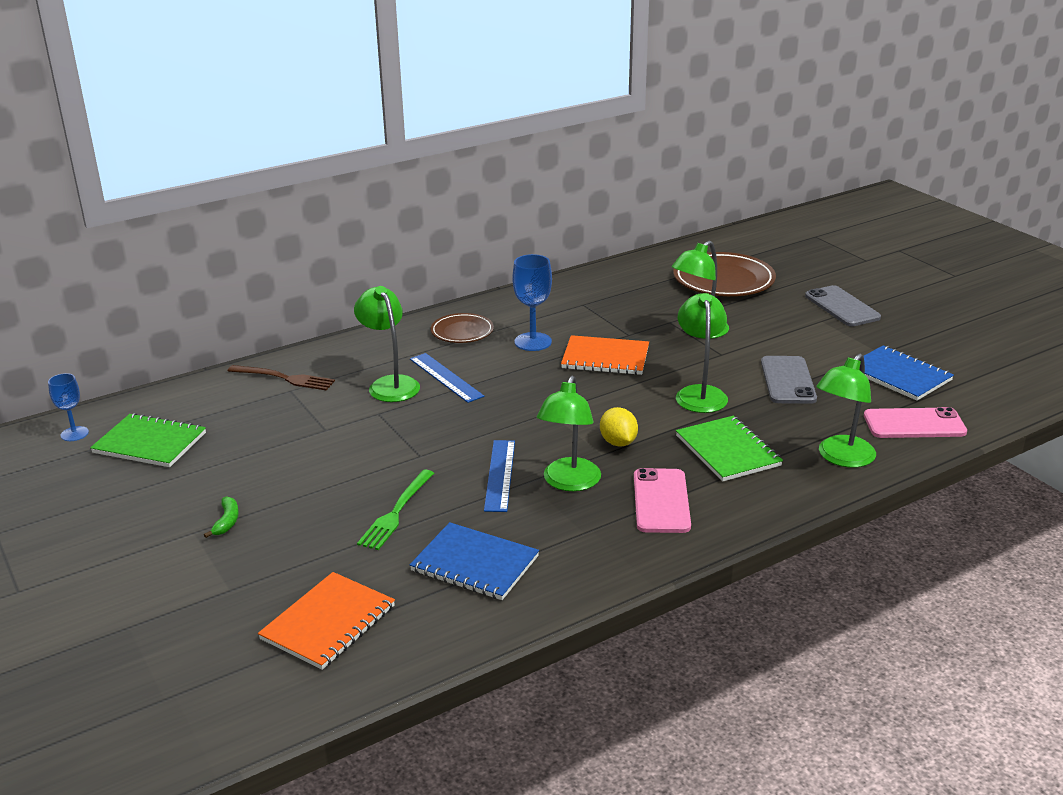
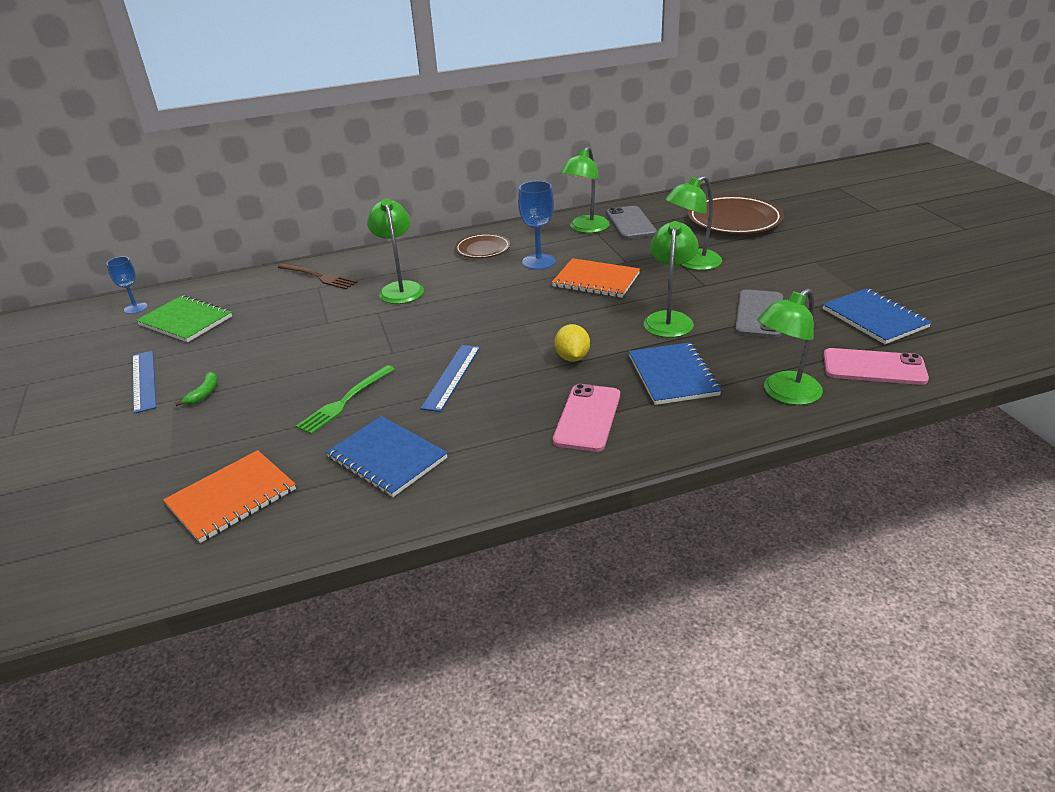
camera: 15 degrees right, 5 degrees up
(446, 377) = (449, 286): blue ruler -> blue ruler (144, 381)
(569, 483) = (510, 390): green lamp -> green lamp (585, 228)
(728, 451) = (673, 375): green notebook -> blue notebook
(841, 307) = (839, 250): grey phone -> grey phone (630, 223)

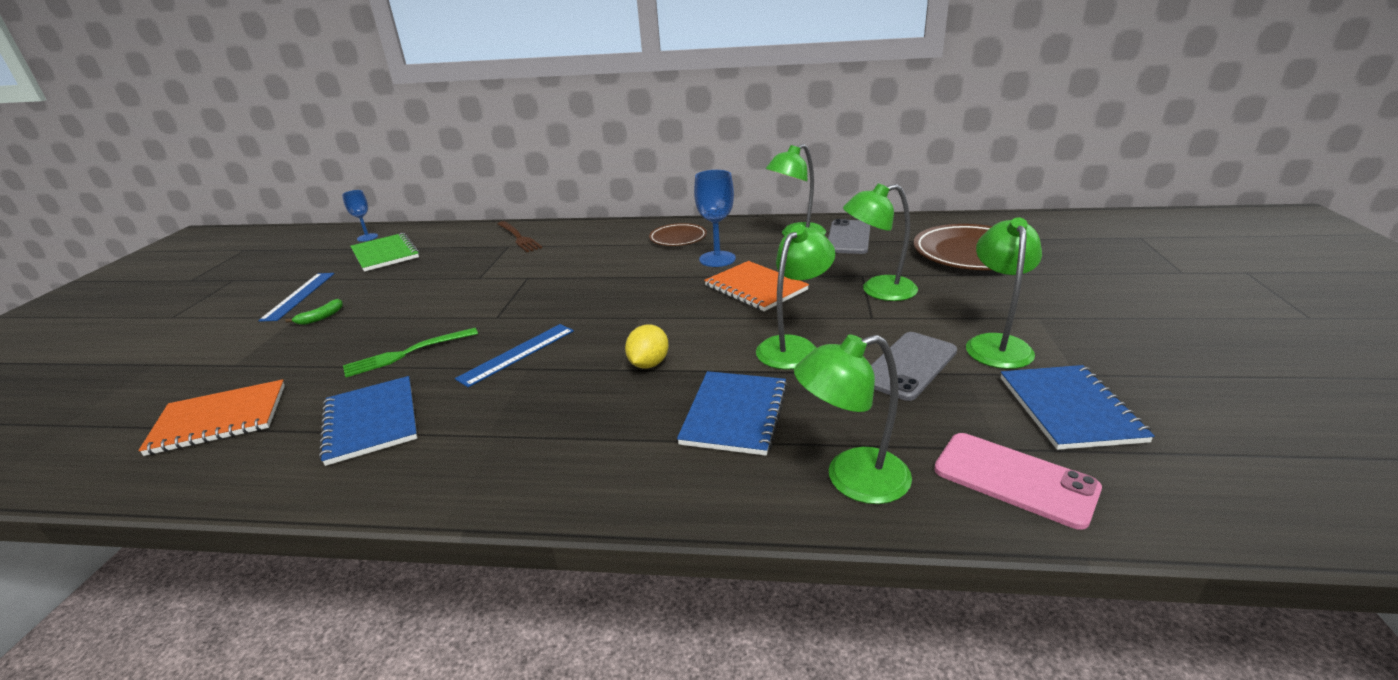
camera: 25 degrees right, 5 degrees down
(400, 288) = (569, 260): green lamp -> green lamp (996, 344)
(587, 418) = (593, 437): pink phone -> none

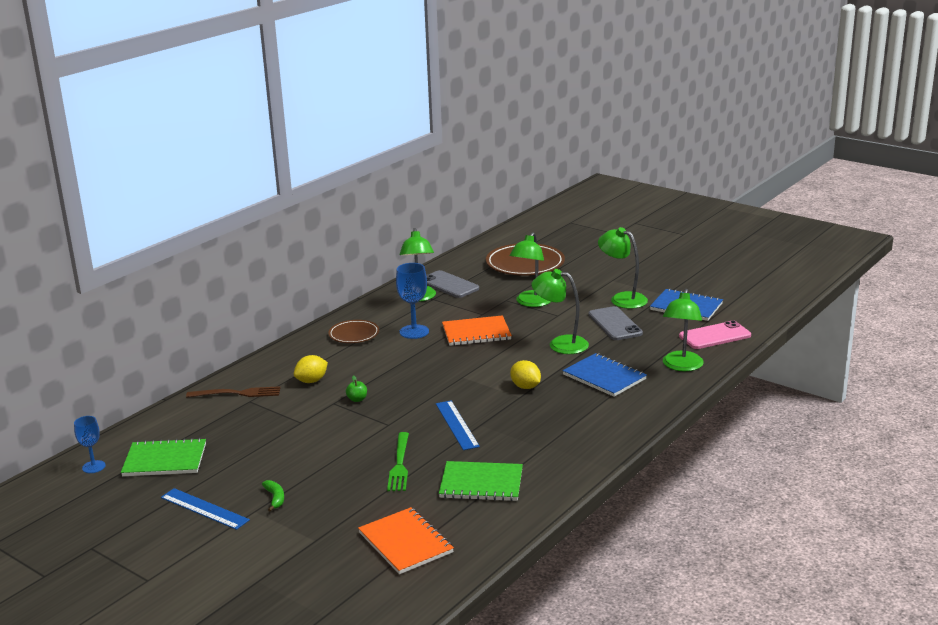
camera: 60 degrees left, 5 degrees down
(219, 419) = (405, 542): orange notebook -> orange notebook turned 45 degrees counterclockwise
(371, 421) = (481, 483): blue notebook -> green notebook
(542, 284) = (357, 399): none -> green apple
(565, 254) = (311, 381): none -> yellow lemon
(793, 346) = (560, 344): green lamp -> green lamp turned 45 degrees counterclockwise

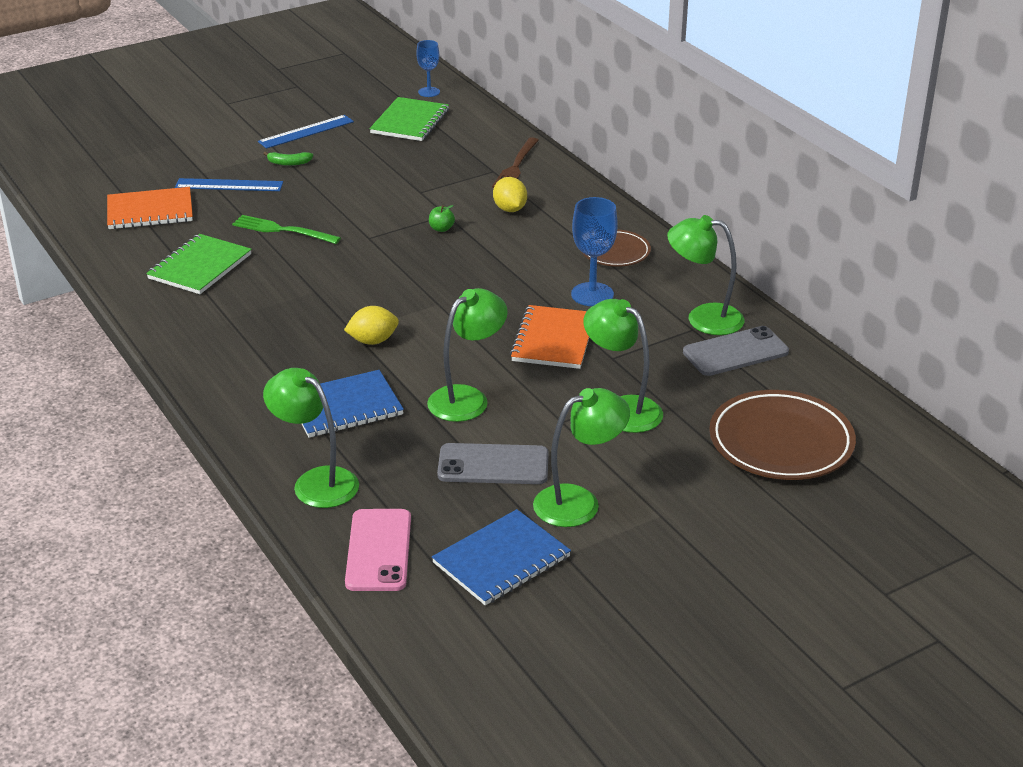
camera: 110 degrees right, 10 degrees up
(456, 425) = (328, 276): blue ruler -> blue ruler (229, 185)

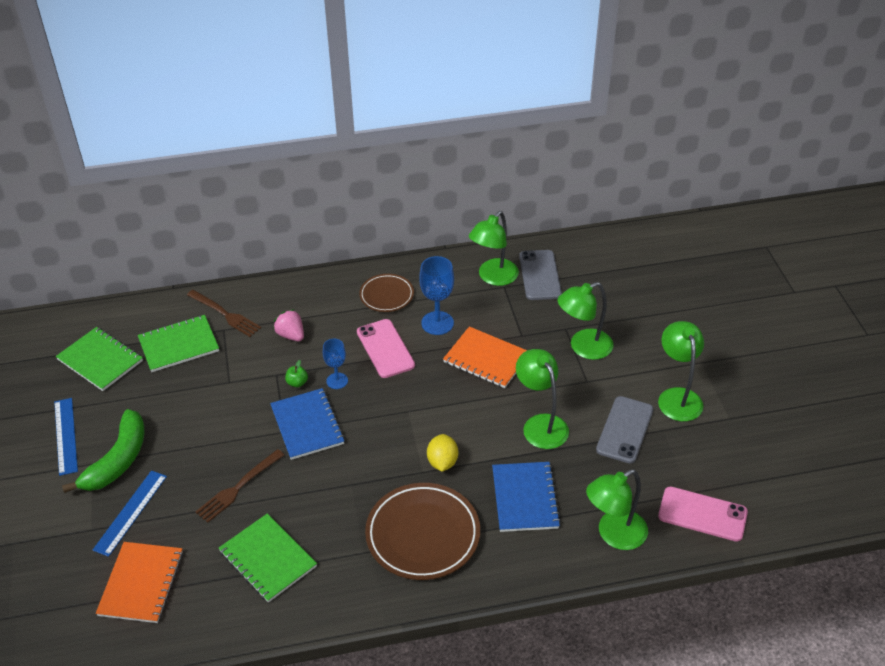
camera: 70 degrees left, 10 degrees up
(281, 230) = (237, 488): green fork -> brown fork
(289, 163) = (118, 460): green banana -> green banana, size x2.28
(429, 92) = (53, 335): blue goblet -> blue goblet (337, 381)
(455, 153) = (179, 345): none -> green notebook
(501, 560) = (727, 451): blue notebook -> blue notebook (307, 425)
(510, 209) = (291, 335): yellow lemon -> pink strawberry
(526, 269) = (385, 349): none -> pink phone
(781, 442) = (644, 286): brown plate -> brown plate (423, 534)

